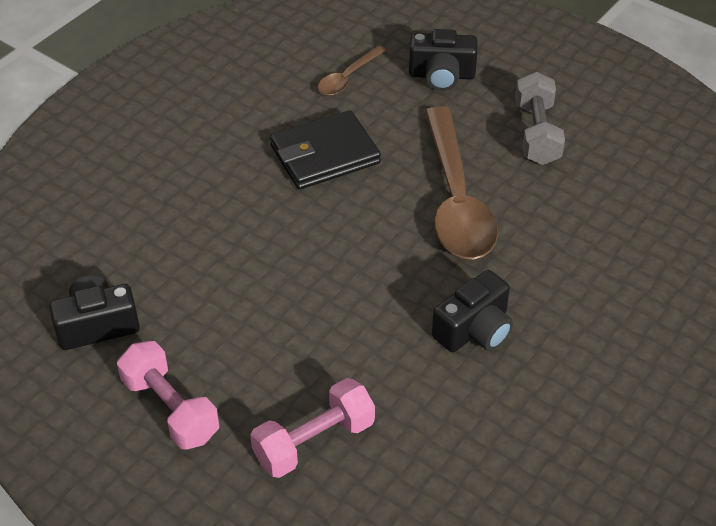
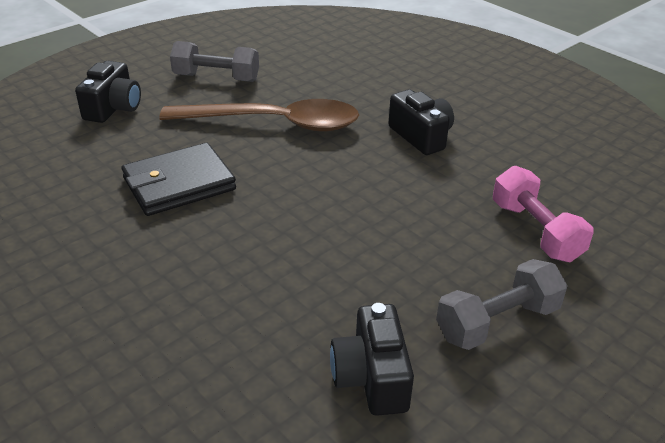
camera: 80 degrees left, 10 degrees down
(170, 409) = (497, 322): pink dumbbell -> grey dumbbell
(325, 154) = (179, 184): black wallet -> black wallet turned 75 degrees clockwise
(347, 78) = (76, 157): brown spoon -> none

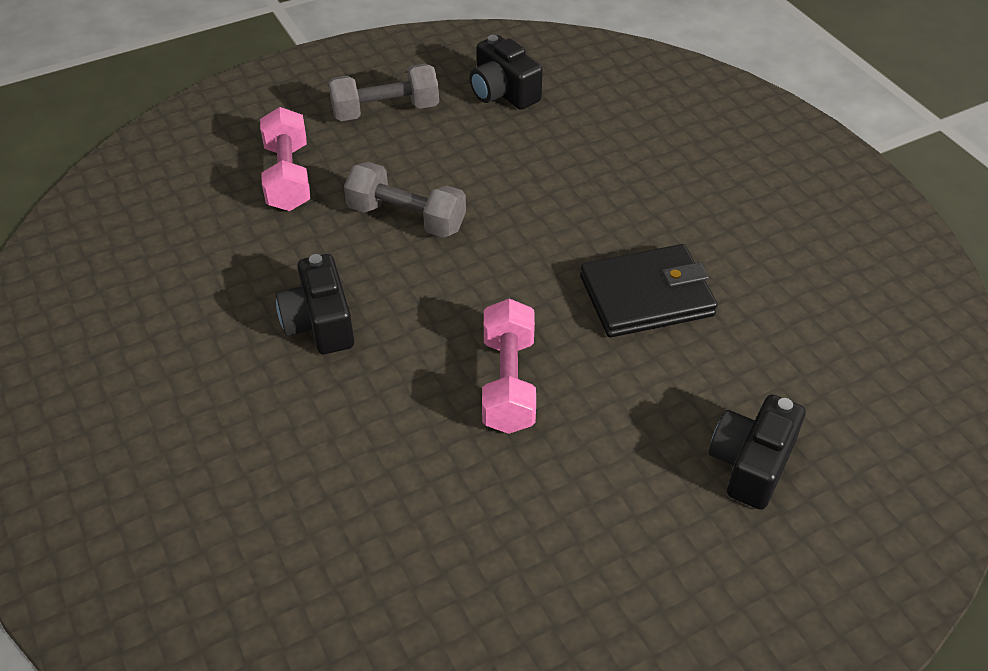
camera: 165 degrees left, 10 degrees up
(216, 78) = (582, 520): grey dumbbell -> grey dumbbell (406, 218)
(275, 124) = (508, 383): brown spoon -> pink dumbbell
(371, 377) = (503, 92): black camera -> black camera turned 135 degrees clockwise

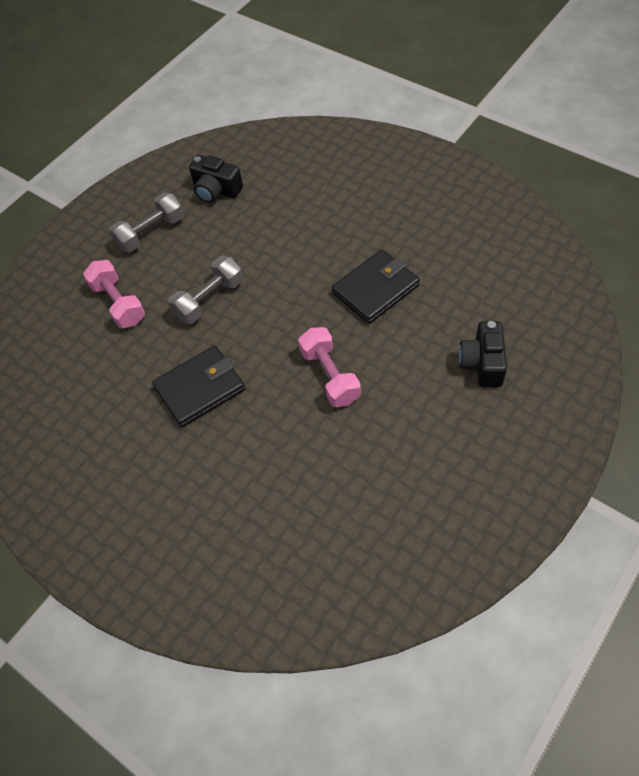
camera: 20 degrees left, 10 degrees up
(319, 323) = (200, 388): black camera -> black wallet
(406, 218) = (209, 300): grey dumbbell -> grey dumbbell turned 45 degrees counterclockwise

